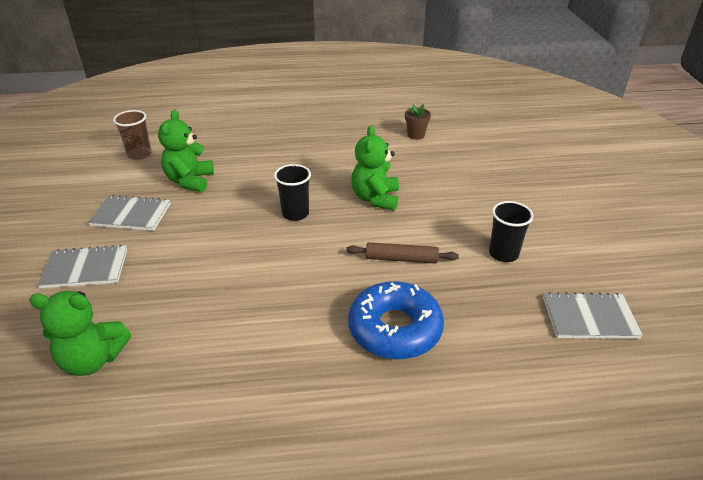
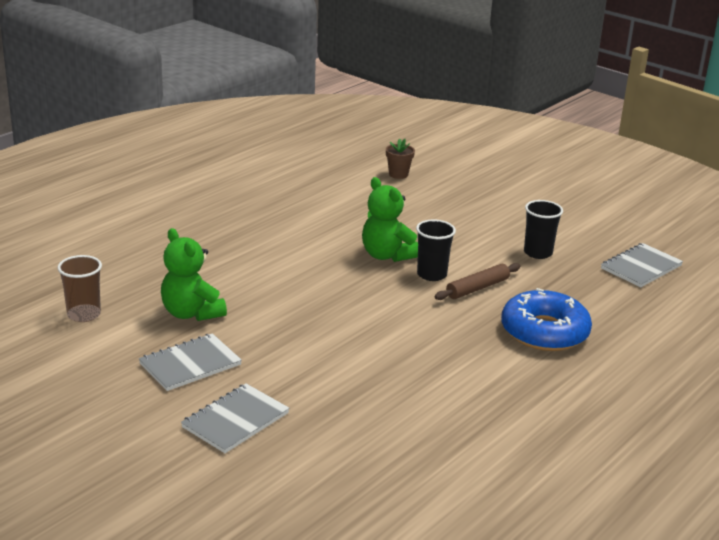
camera: 45 degrees left, 10 degrees down
(93, 359) = (373, 464): green teddy bear -> none
(295, 213) = (342, 295): black cup -> black cup (432, 274)
(416, 135) = (333, 191): brown flower pot -> brown flower pot (398, 174)

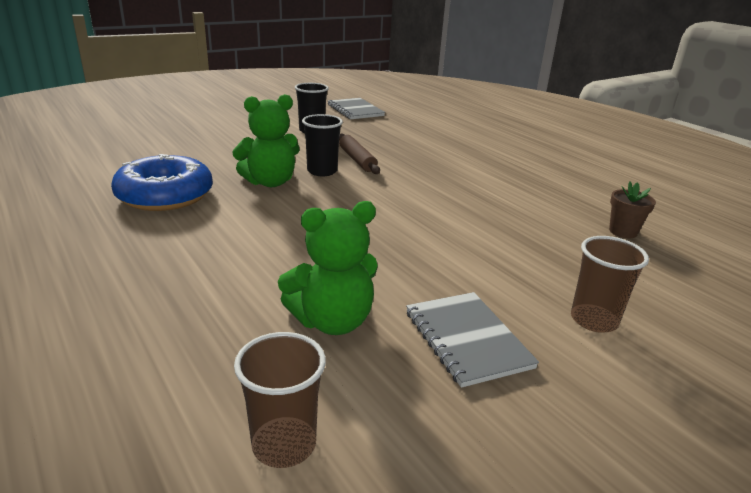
camera: 75 degrees left, 0 degrees up
(235, 420) = (594, 320): grey notebook -> brown cup
(398, 174) = (102, 148): brown flower pot -> brown flower pot (623, 232)
(544, 332) = (436, 152): blue donut -> blue donut (165, 195)

